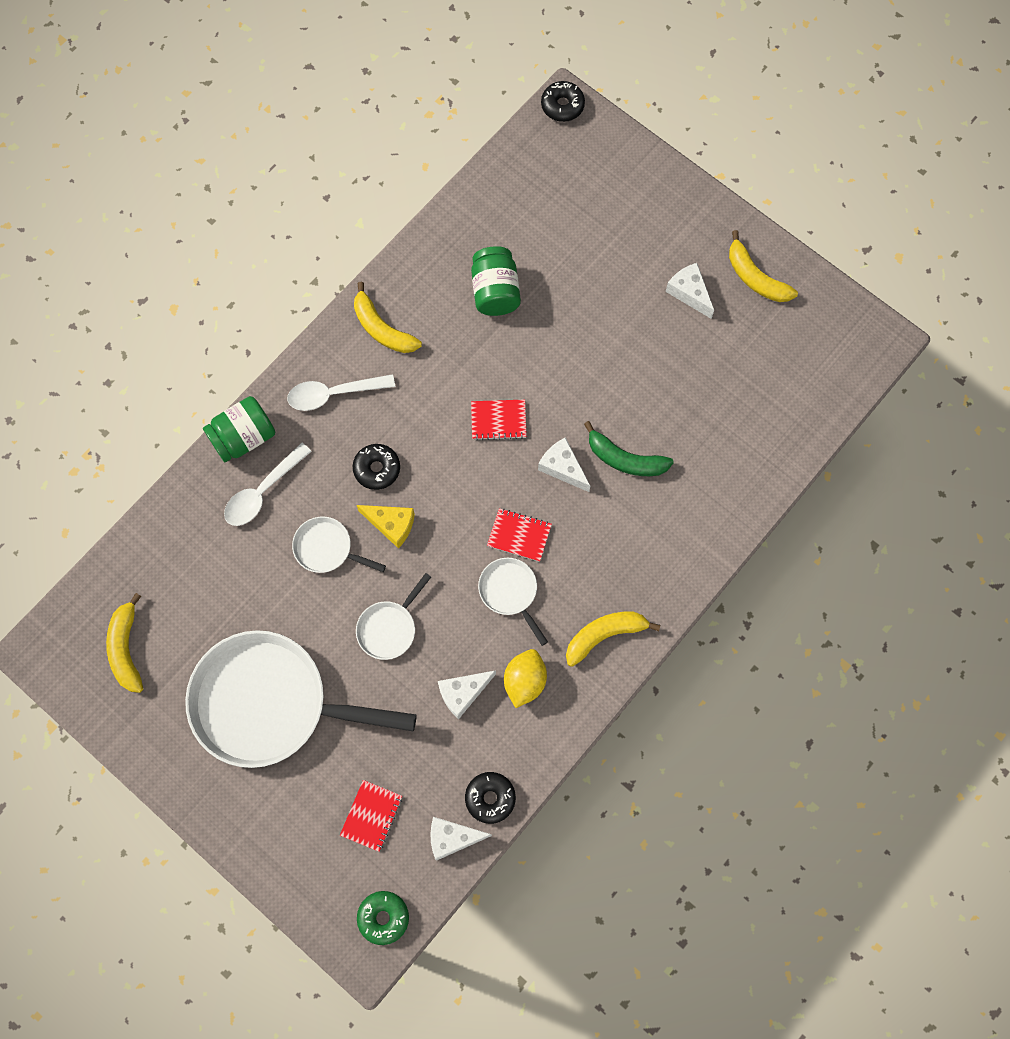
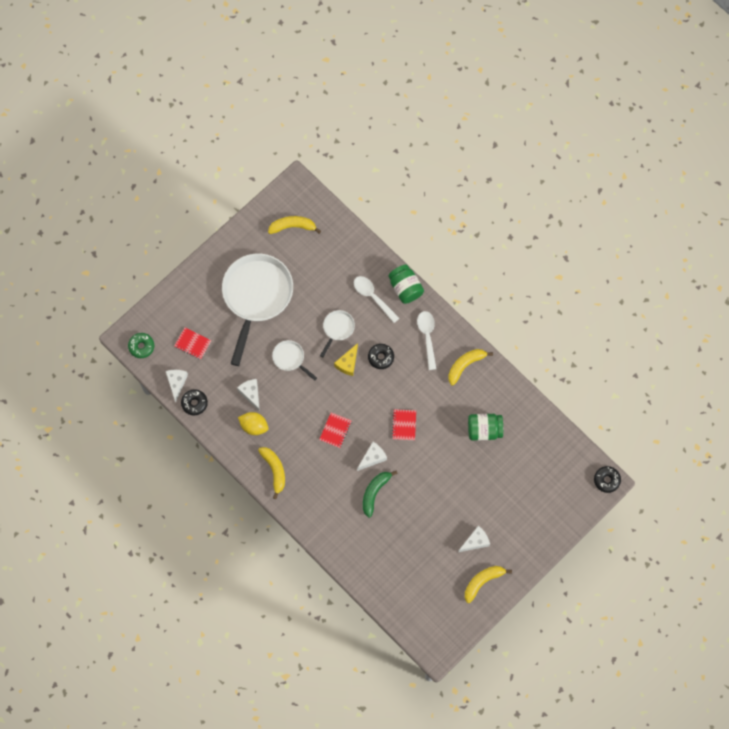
camera: 95 degrees right, 0 degrees up
(510, 592) = (303, 423): white pan -> none

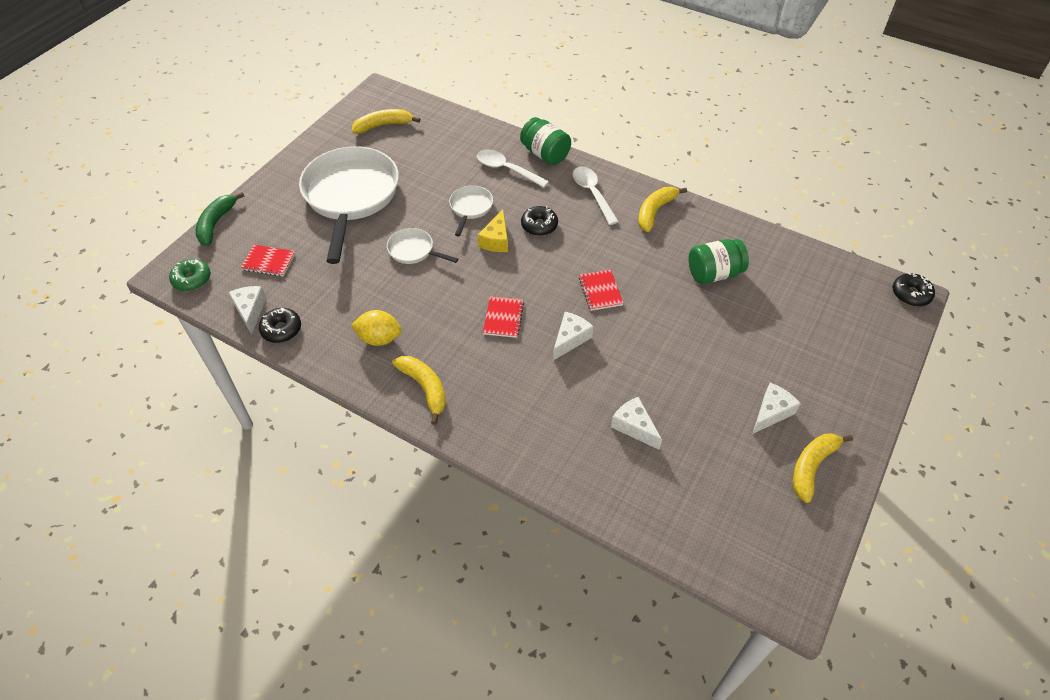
camera: 15 degrees left, 20 degrees down
(251, 394) = (366, 301): white cheese -> white cheese (634, 427)
(374, 492) = (590, 382): green banana -> green banana (216, 223)

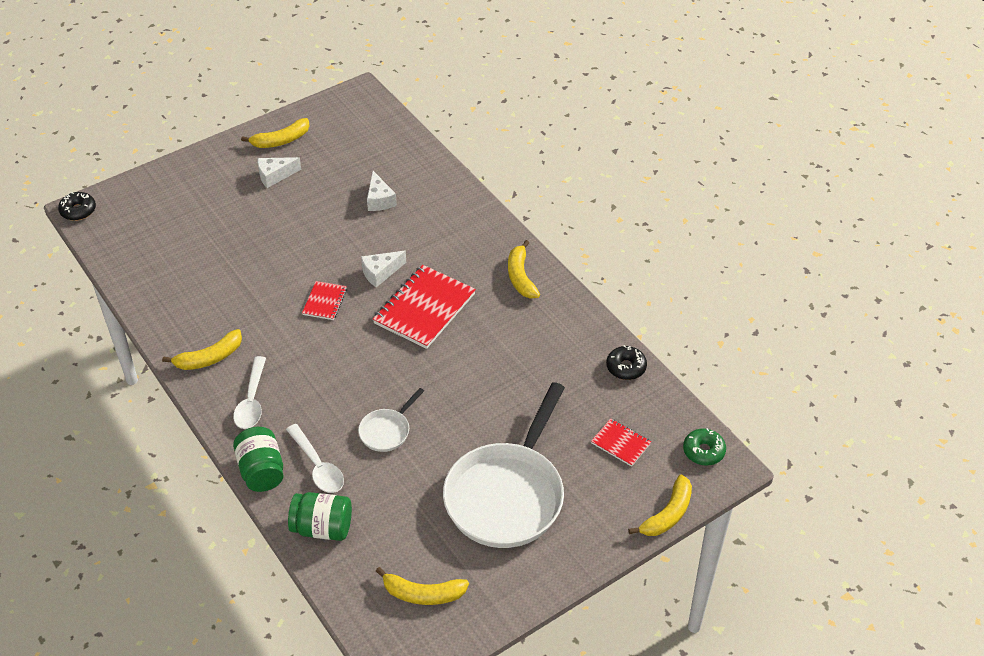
camera: 155 degrees left, 5 degrees down
(216, 223) = (667, 514): green banana -> yellow banana
(250, 311) = (651, 396): white cheese -> none
(379, 338) = (541, 329): yellow lemon -> none
(414, 250) = (470, 403): white pan -> none
(496, 240) = (383, 385): yellow cheese -> none
(503, 318) = (424, 308): red notebook -> red notebook, size x1.97
(539, 225) = (331, 385): black donut -> none
(714, 273) = (215, 282): green jar -> green jar (322, 528)

